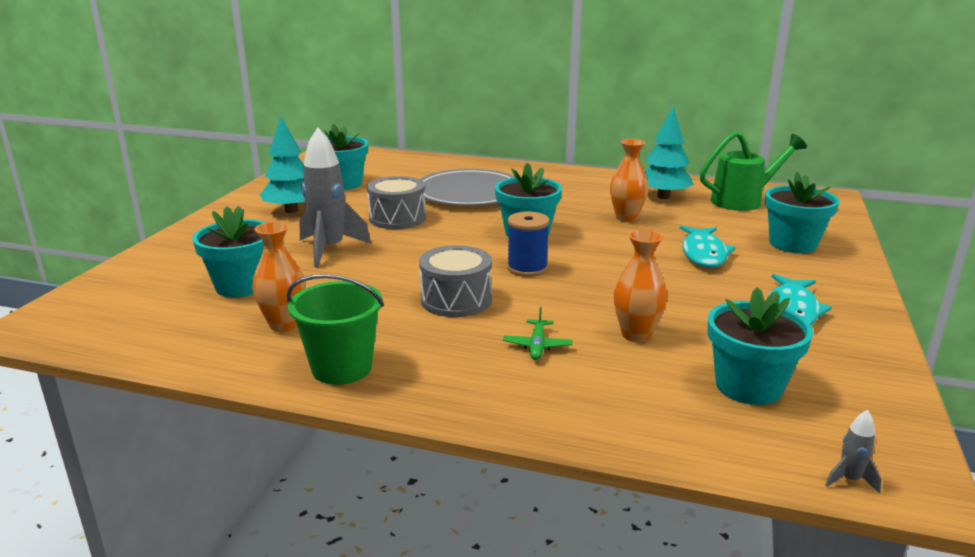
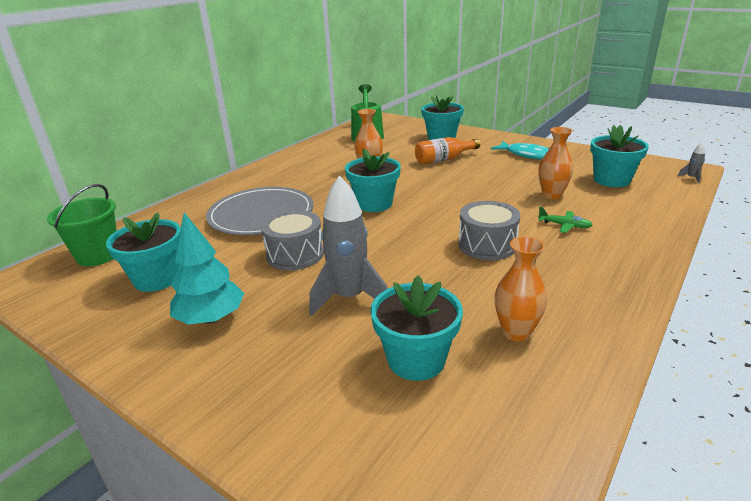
camera: 70 degrees left, 5 degrees up
(342, 368) = (598, 304): green bucket -> green bucket (98, 255)
(527, 268) = (441, 212): blue spool -> none
(663, 196) = (340, 152): turquoise tree -> none
(703, 254) = (444, 159): turquoise fish -> orange bottle

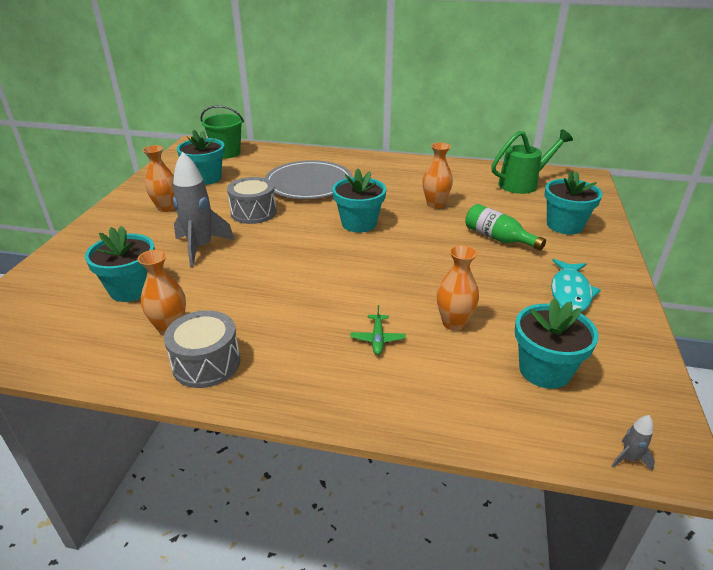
camera: 65 degrees right, 5 degrees up
(211, 318) = (166, 208): turquoise tree -> orange vase
(444, 159) = (498, 238): orange bottle -> green bottle
(487, 245) = (308, 295): grey drum -> grey drum (206, 363)

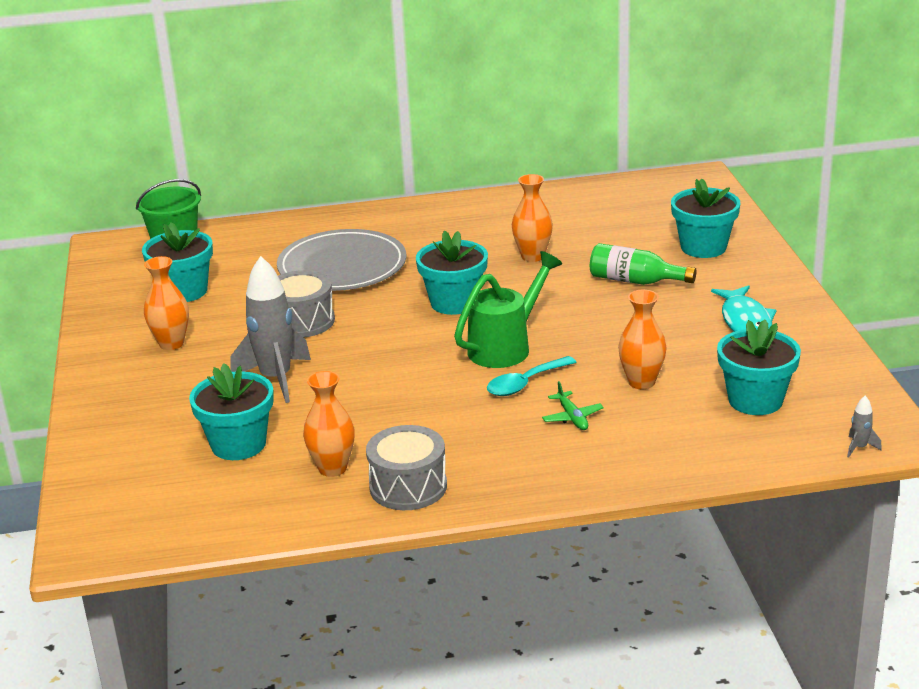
camera: 20 degrees left, 5 degrees down
(362, 298) = (525, 384): none -> turquoise spoon
(523, 184) = (626, 204): green watering can -> green watering can (505, 347)

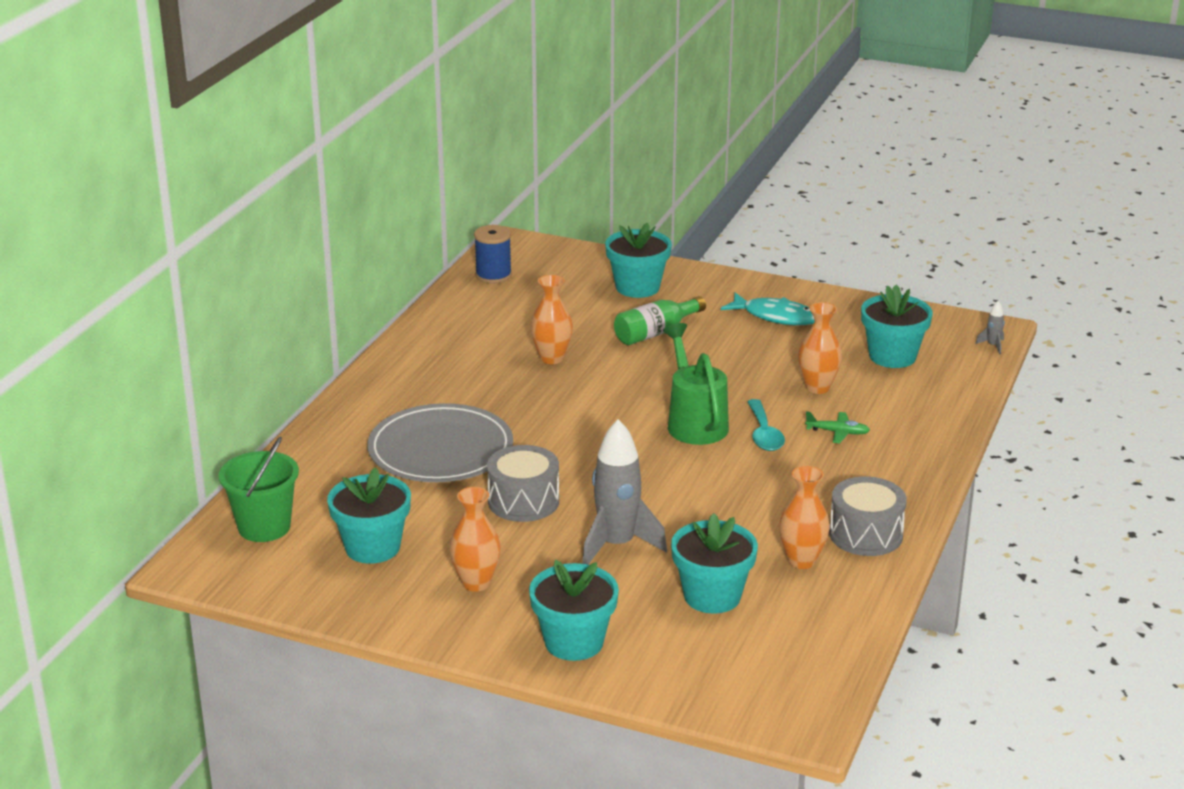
camera: 60 degrees left, 0 degrees up
(454, 303) = (587, 419): turquoise flower pot -> turquoise flower pot (574, 642)
(634, 190) = (493, 275): none -> blue spool

